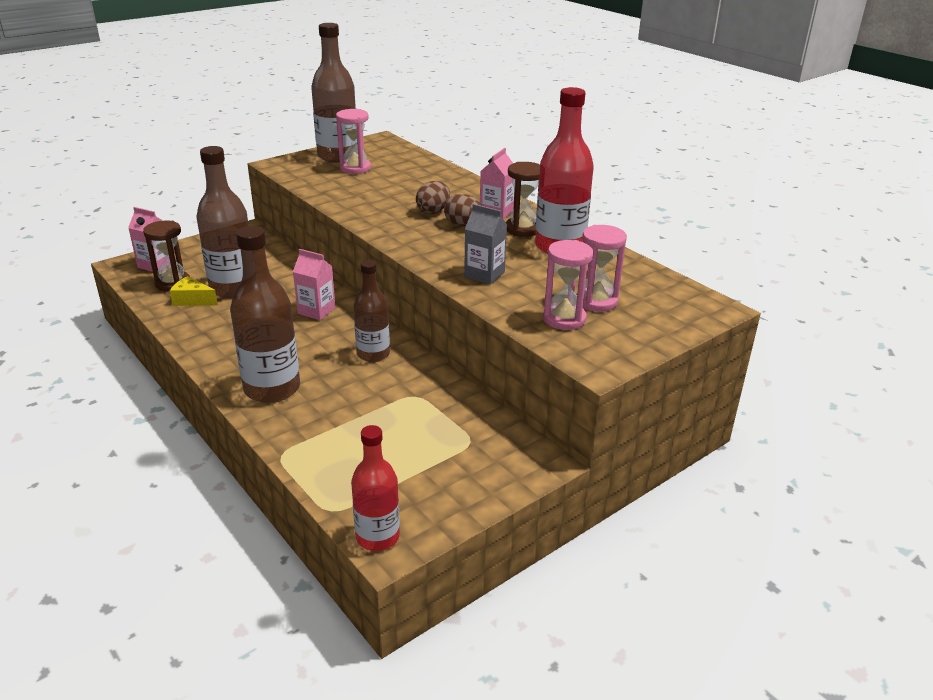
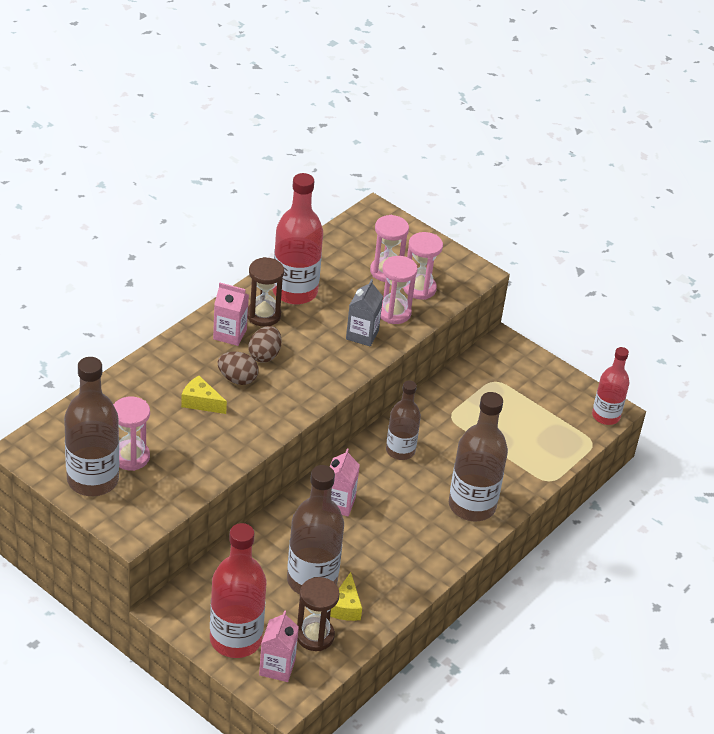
camera: 105 degrees left, 10 degrees up
(197, 252) = (235, 639): none -> red bottle
(408, 195) = (201, 402): none -> yellow cheese
(519, 297) = (394, 313): none -> pink hourglass

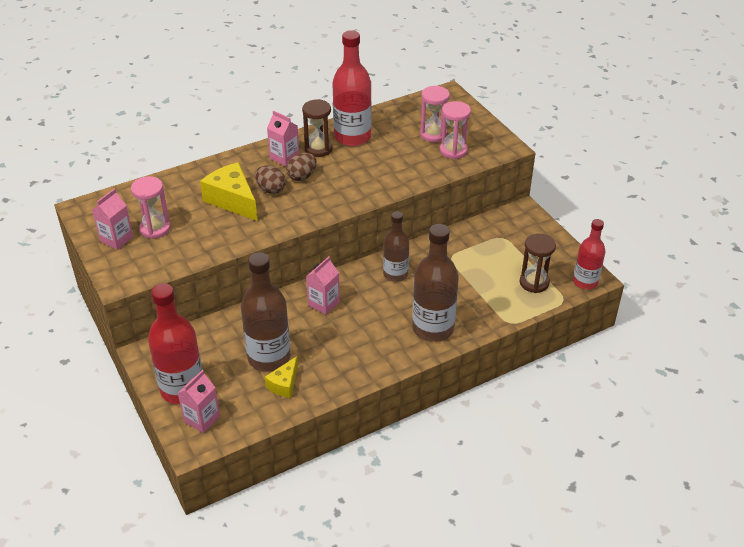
camera: 25 degrees right, 0 degrees up
(93, 480) = (116, 239): brown bottle -> pink carton
(201, 402) = (232, 200): yellow cheese -> yellow cheese, size x1.76
(315, 636) = (246, 401): brown hourglass -> brown hourglass (534, 282)
(362, 335) = (388, 175): grey carton -> none
(394, 313) = (423, 164): pink hourglass -> none

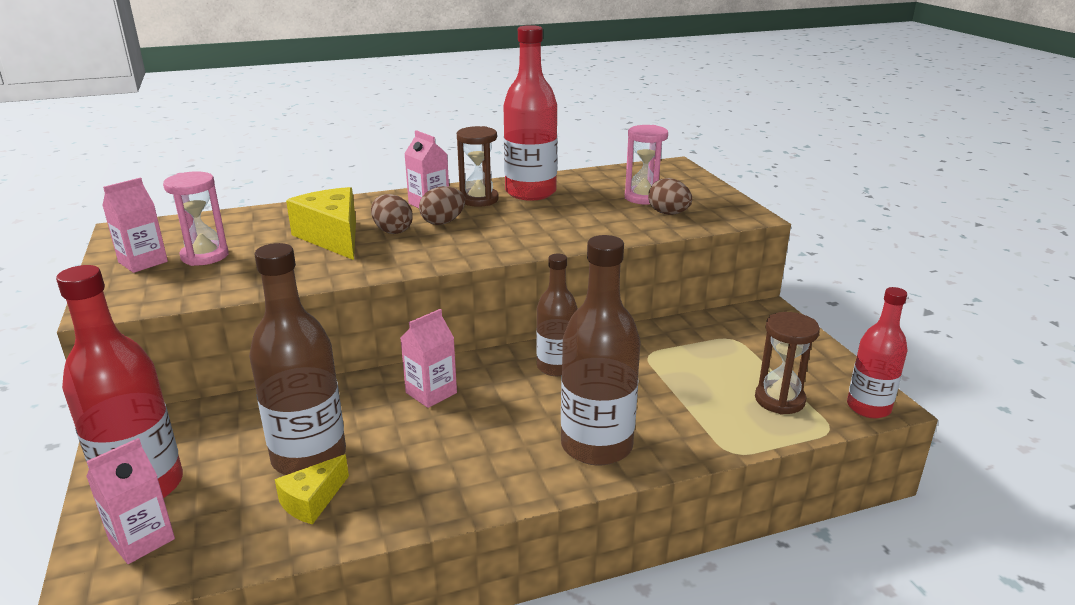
camera: 10 degrees right, 15 degrees down
(453, 151) = (668, 213): pink hourglass -> brown egg

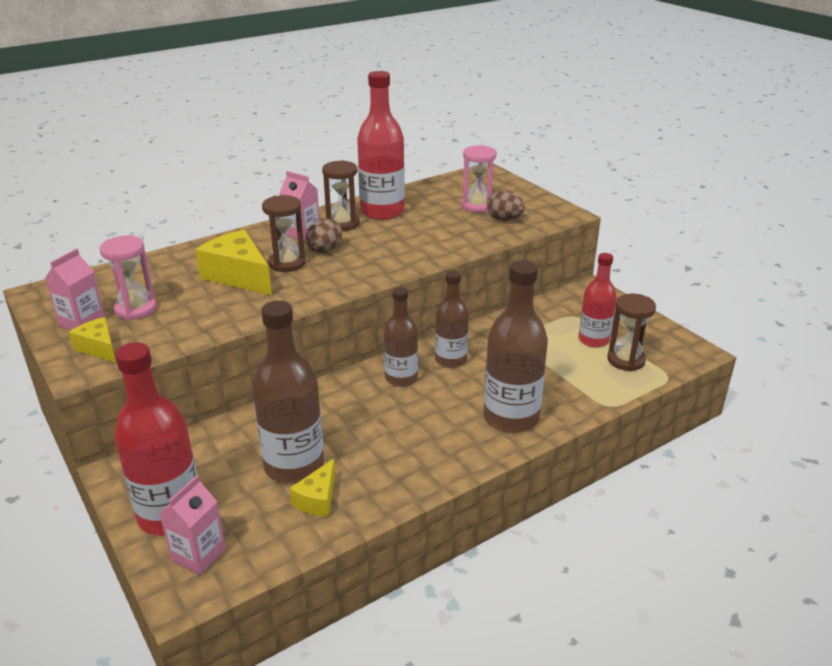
camera: 15 degrees left, 5 degrees up
(139, 288) = (99, 348): none -> yellow cheese
(392, 231) = (287, 263): brown egg -> brown hourglass
(431, 393) = (363, 397): pink carton -> none
(487, 378) = (401, 378): none -> brown bottle
(868, 407) = (688, 356): red bottle -> red bottle (593, 340)

